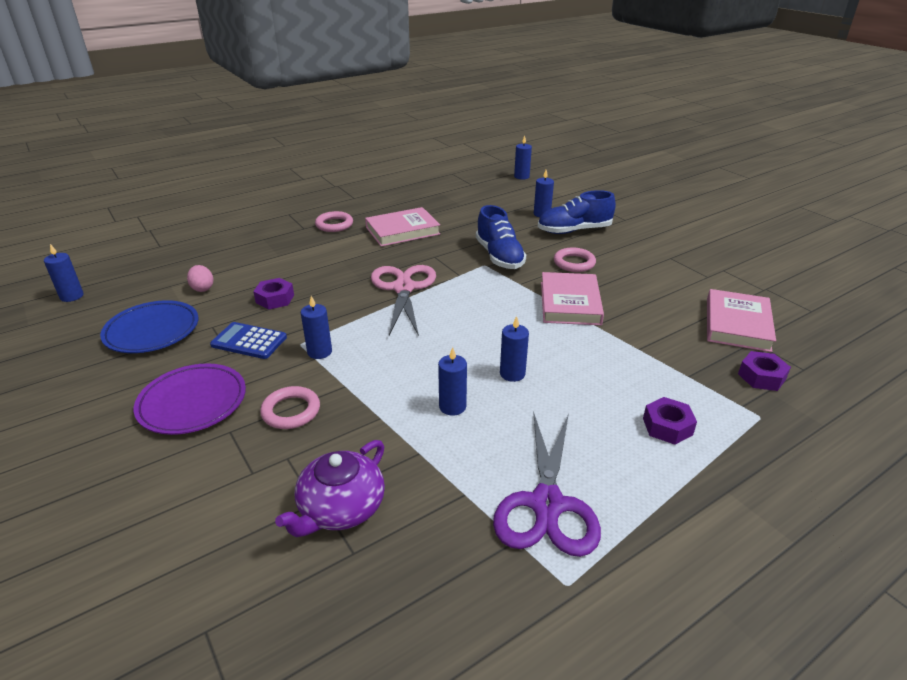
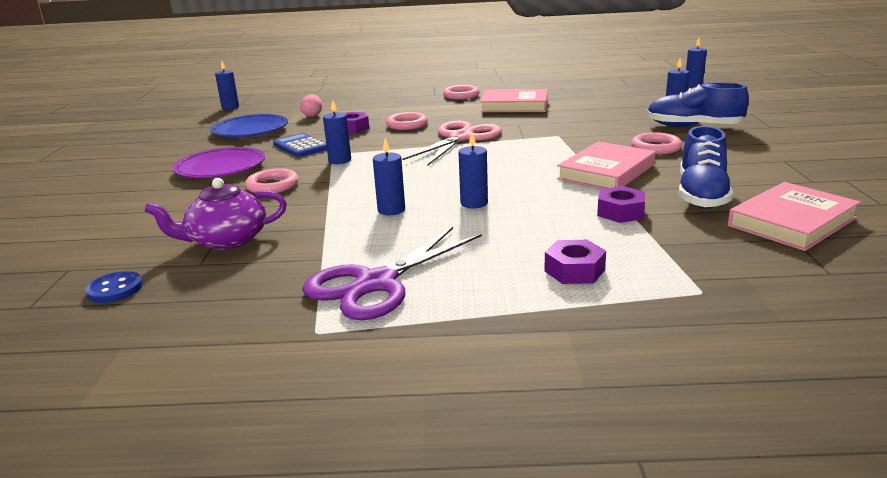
camera: 35 degrees right, 10 degrees down
(305, 631) = (115, 289): none -> blue button
(328, 280) = (407, 125): none -> pink ring
(499, 256) = (582, 132): blue shoe -> blue shoe (701, 195)
(761, 377) = (756, 265): purple nut -> purple nut (620, 212)

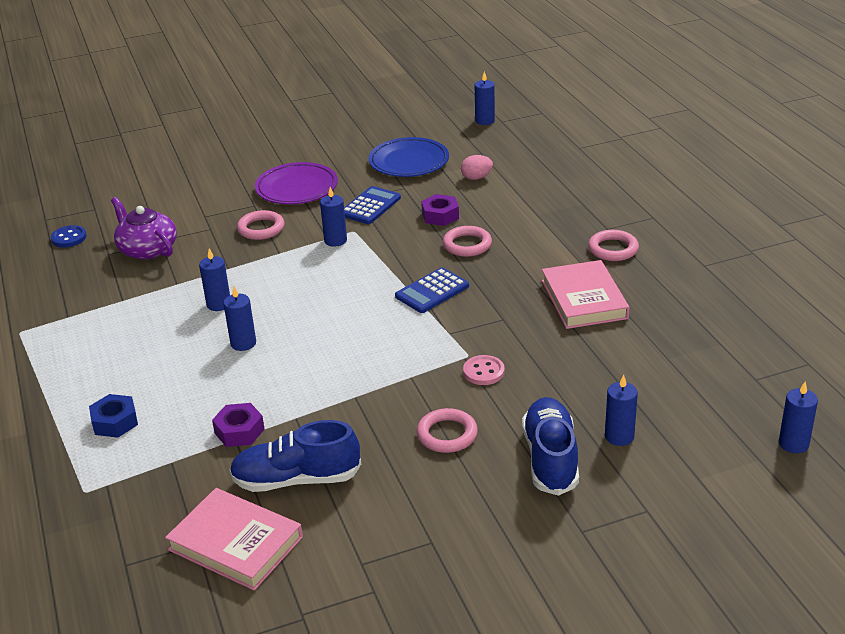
camera: 70 degrees right, 10 degrees up
(376, 283) = (85, 335): purple scissors -> none
(460, 138) = (432, 291): pink scissors -> blue calculator
(574, 270) = (115, 422): purple nut -> blue nut
(582, 133) = (483, 372): none -> pink button
(606, 172) = (349, 408): pink book -> none

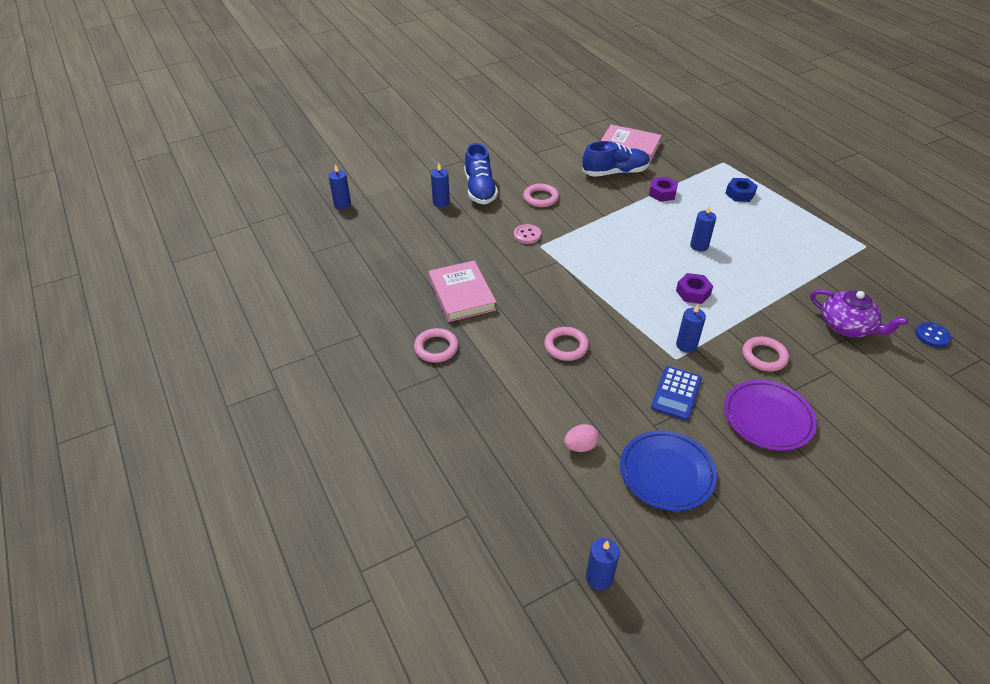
camera: 170 degrees right, 10 degrees up
(219, 304) = (740, 275): blue candle -> none
(432, 291) = (581, 295): blue calculator -> none
(440, 216) = (602, 383): purple nut -> purple nut (693, 293)

